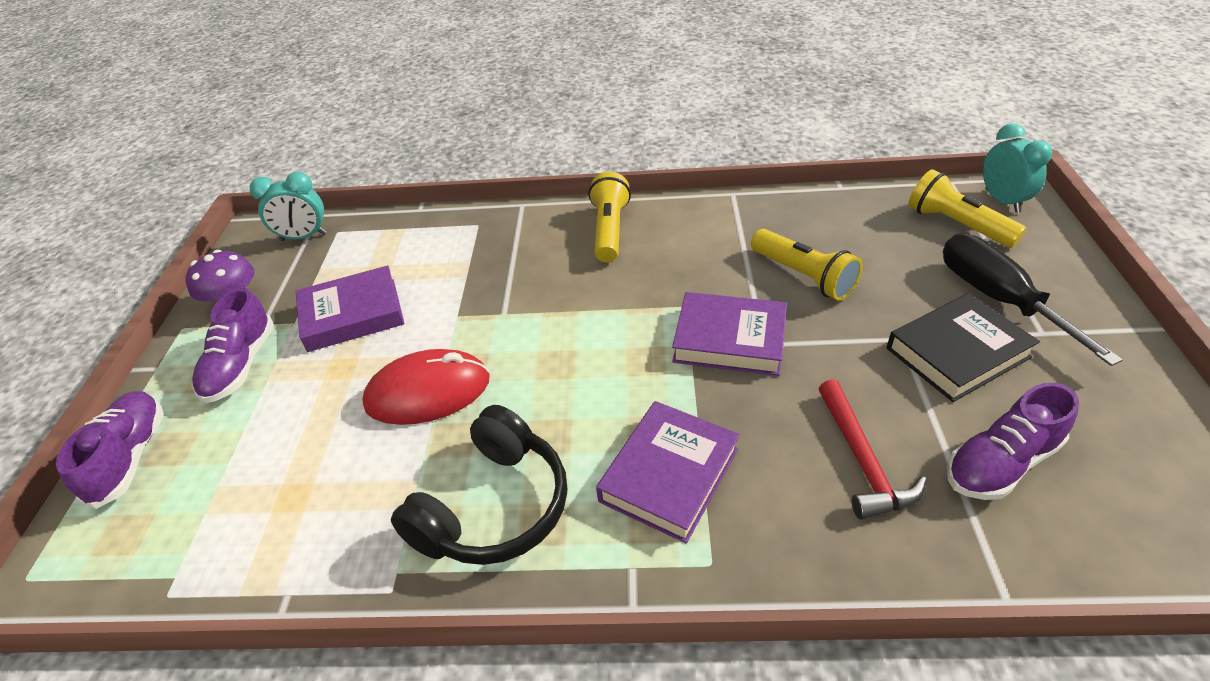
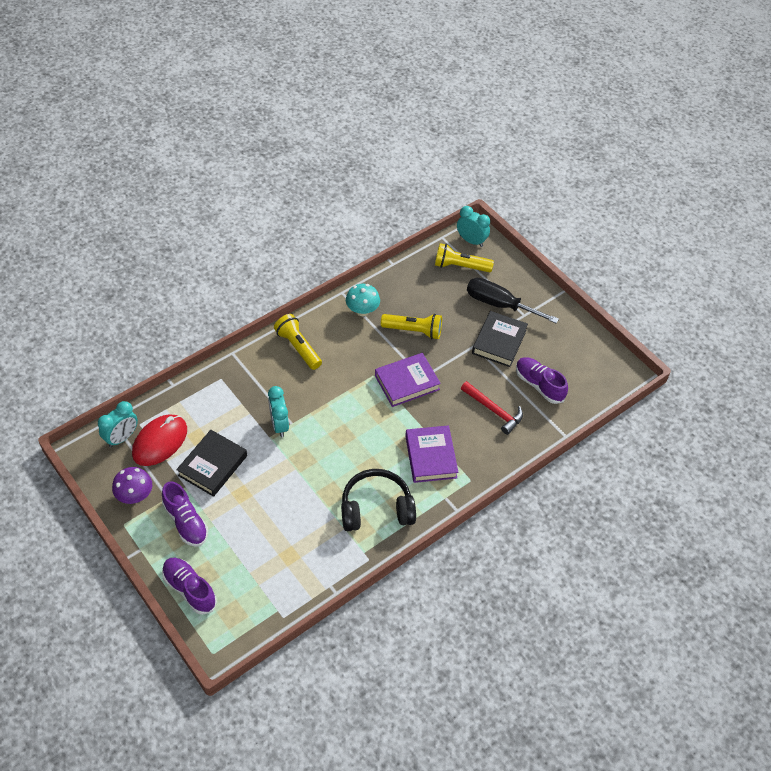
camera: 45 degrees left, 10 degrees up
(352, 314) = (212, 465): purple book -> black book
(428, 392) = (297, 480): red mouse -> red mouse (160, 441)
(486, 308) = (279, 425): none -> turquoise clock
(494, 507) = (376, 508): black headphones -> black headphones turned 90 degrees counterclockwise
(743, 223) = (362, 311): none -> turquoise mushroom
(1001, 463) = (539, 385): purple shoe -> purple shoe turned 120 degrees clockwise

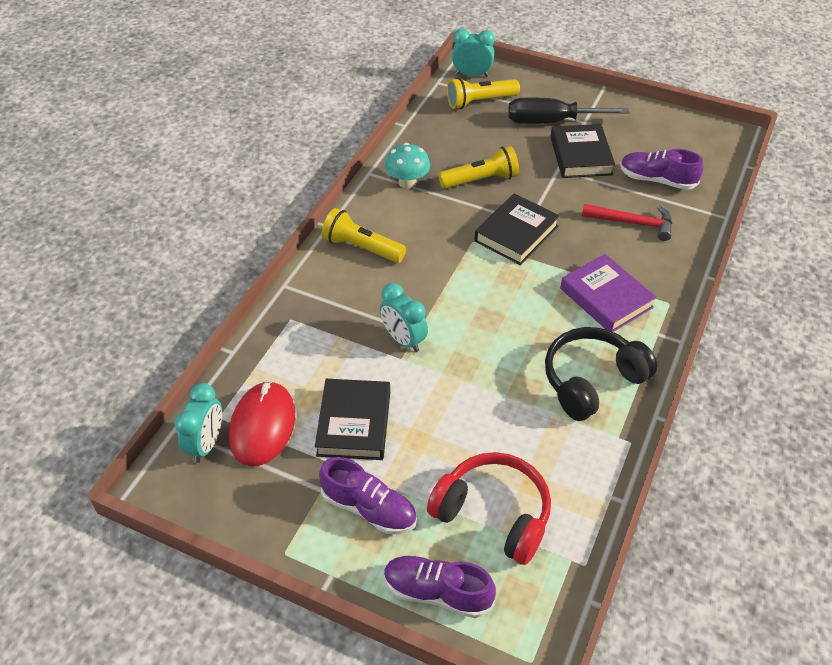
camera: 25 degrees left, 5 degrees down
(135, 495) = (275, 508): purple mushroom -> none
(253, 561) = (493, 514): none -> red headphones
(407, 382) = (516, 234): purple book -> black book

